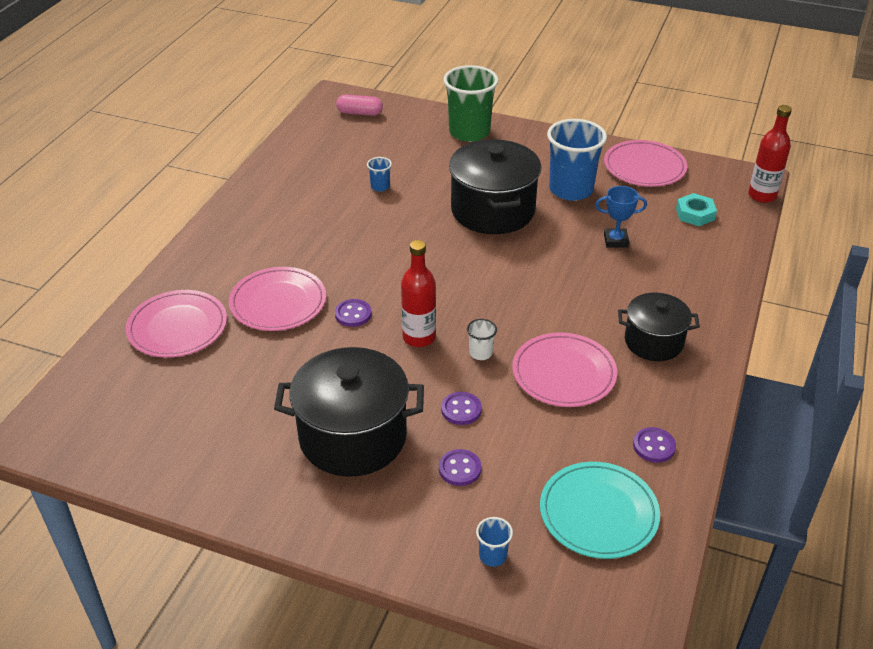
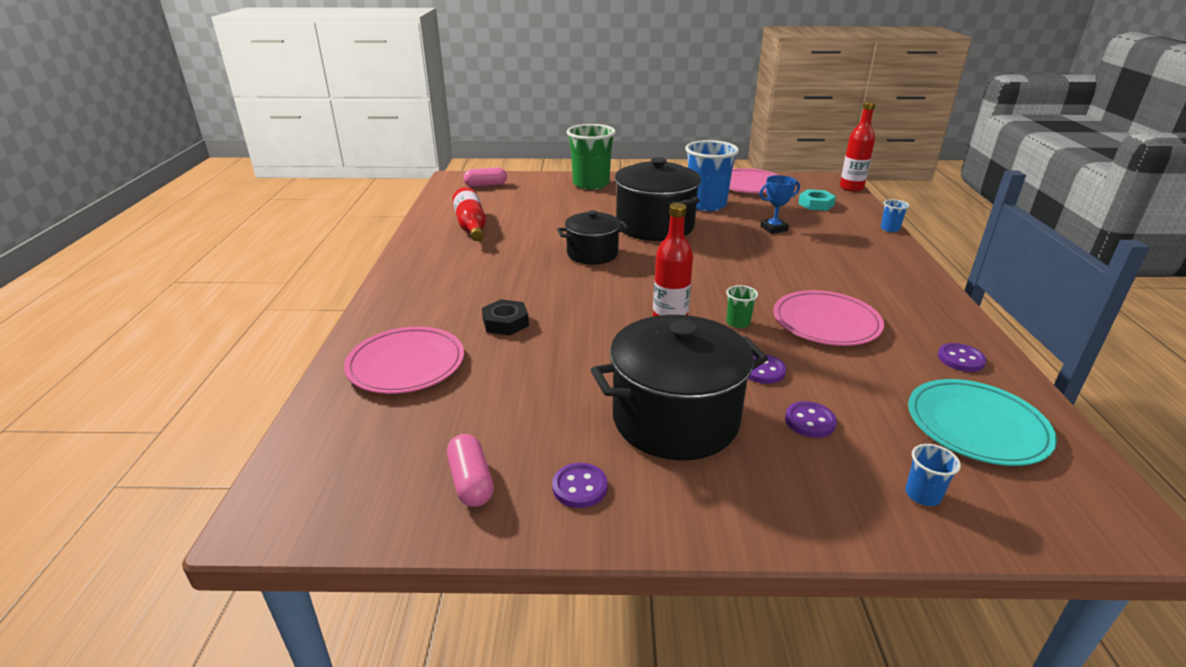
camera: 20 degrees left, 10 degrees down
(172, 447) = (471, 482): none -> pink capsule
(278, 302) = (505, 323): pink plate -> black nut
(313, 172) = (471, 226): none -> red bottle
(353, 314) = (590, 317): purple button -> purple button (580, 487)
(380, 187) = (541, 226): blue cup -> blue cup (890, 229)
(480, 353) = (738, 323): white cup -> green cup
(653, 342) = (875, 286): black pot -> black pot (592, 254)

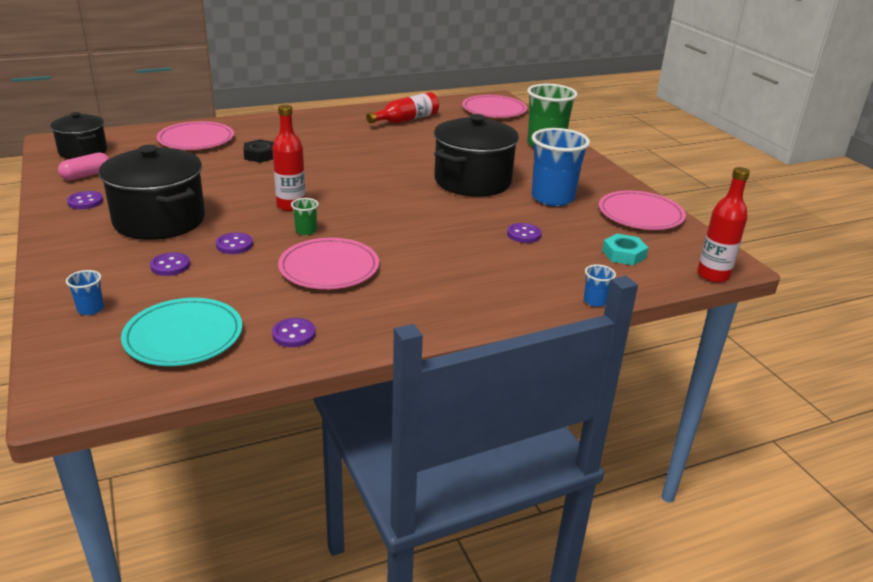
camera: 65 degrees right, 0 degrees up
(486, 185) = (494, 110): pink capsule -> pink plate
(592, 254) = (391, 165): black pot -> black pot (83, 151)
(773, 228) = (524, 234): blue trophy -> purple button

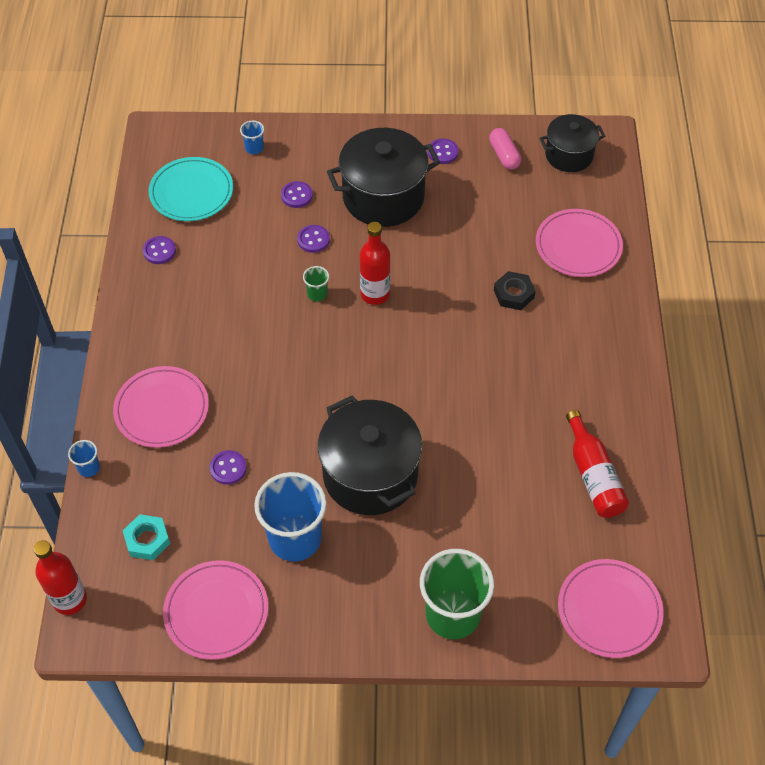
camera: 115 degrees right, 25 degrees up
(329, 268) = (242, 294): pink plate -> pink plate (162, 409)

